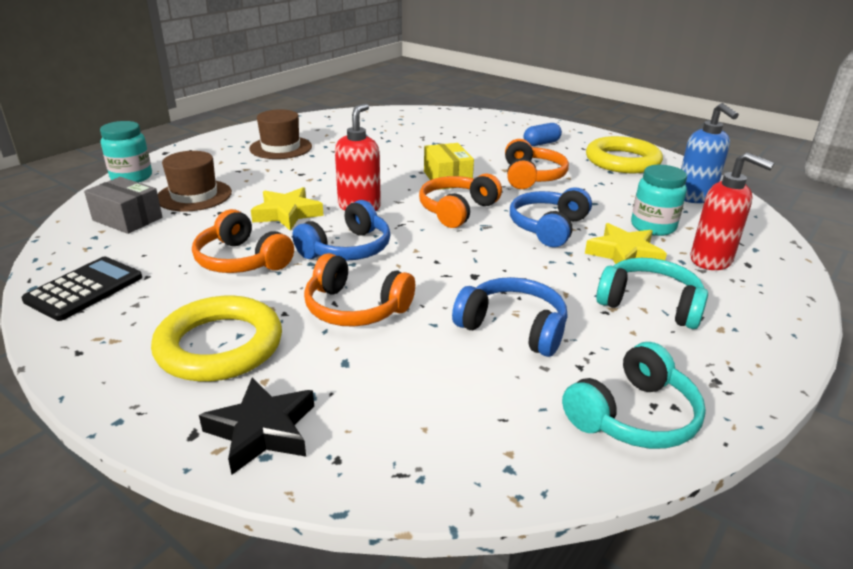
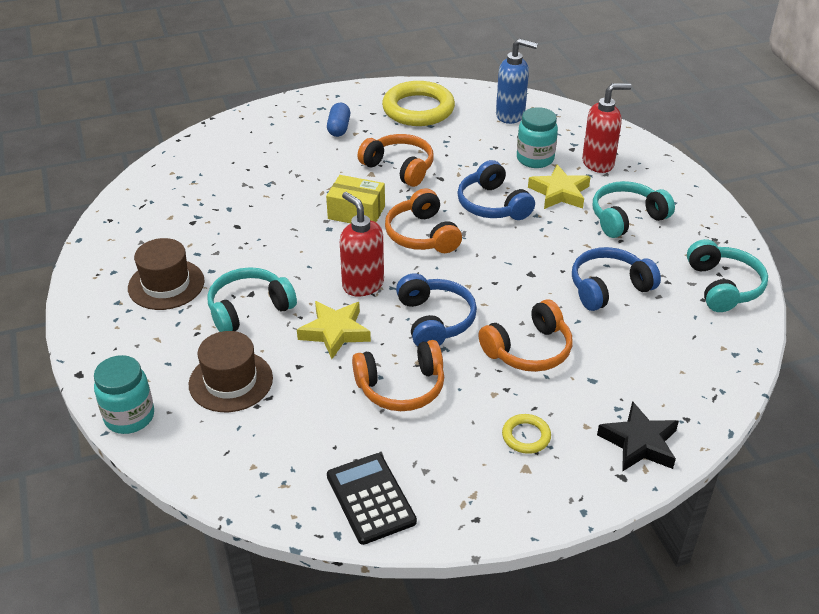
camera: 55 degrees left, 10 degrees up
(127, 219) = (242, 442): grey box -> none
(219, 345) = (526, 436): yellow ring -> yellow ring, size x0.47
(282, 178) = (249, 309): none -> turquoise headphones

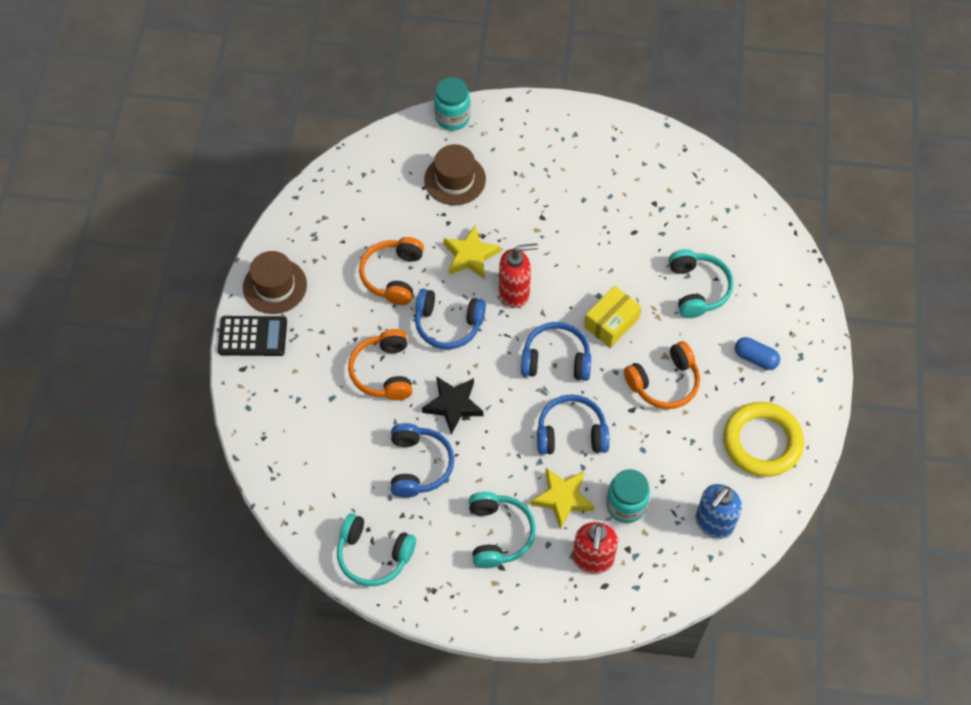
camera: 115 degrees right, 20 degrees up
(166, 284) = (580, 167): brown hat -> brown hat (275, 286)
(249, 309) = (524, 211): turquoise headphones -> turquoise headphones (698, 289)
(370, 499) = (310, 223): black calculator -> black calculator (252, 336)
(422, 235) = (556, 359): orange headphones -> blue headphones
(526, 436) = (307, 330): yellow ring -> none
(639, 443) = (262, 395): black star -> black star (453, 405)

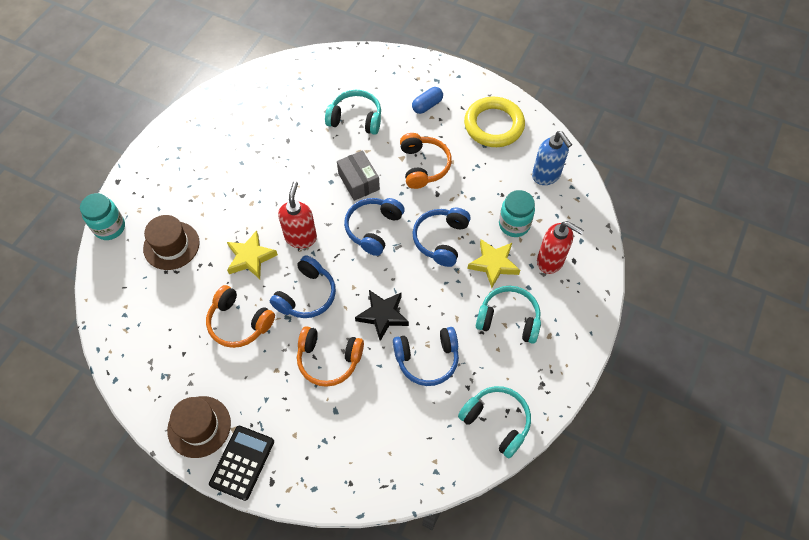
camera: 70 degrees left, 0 degrees up
(373, 555) = (496, 422): turquoise headphones -> turquoise headphones turned 90 degrees counterclockwise
(419, 465) = (427, 359): blue headphones -> blue headphones turned 150 degrees clockwise
(611, 323) = (359, 181): yellow box -> grey box

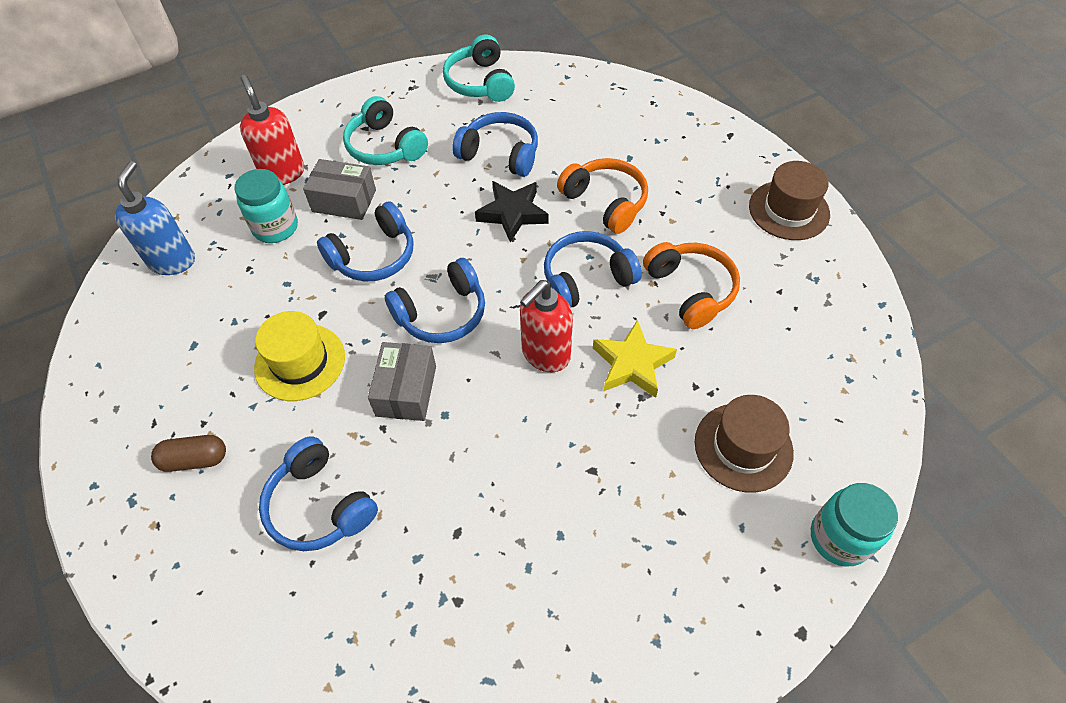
camera: 145 degrees left, 5 degrees down
(242, 462) = (753, 161): black calculator -> none
(356, 118) = (319, 506): turquoise headphones -> blue headphones
(423, 166) = (300, 362): orange headphones -> yellow hat
(427, 105) = (195, 459): blue capsule -> brown capsule
(493, 125) = (147, 366): yellow ring -> none
(493, 264) = (344, 201): yellow star -> grey box

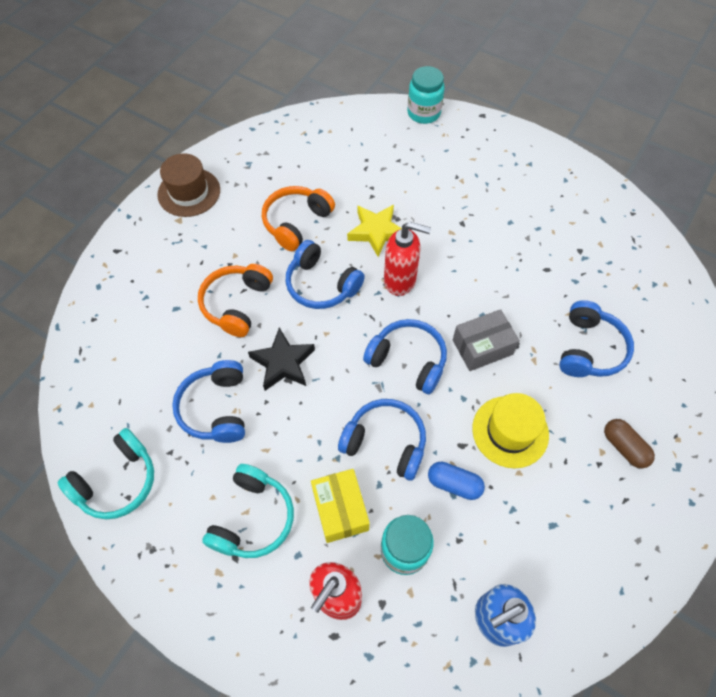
camera: 120 degrees left, 5 degrees up
(294, 289) = (454, 484): none -> blue capsule
(344, 201) = (340, 509): grey box -> yellow box
(743, 447) = (398, 163): brown hat -> none

